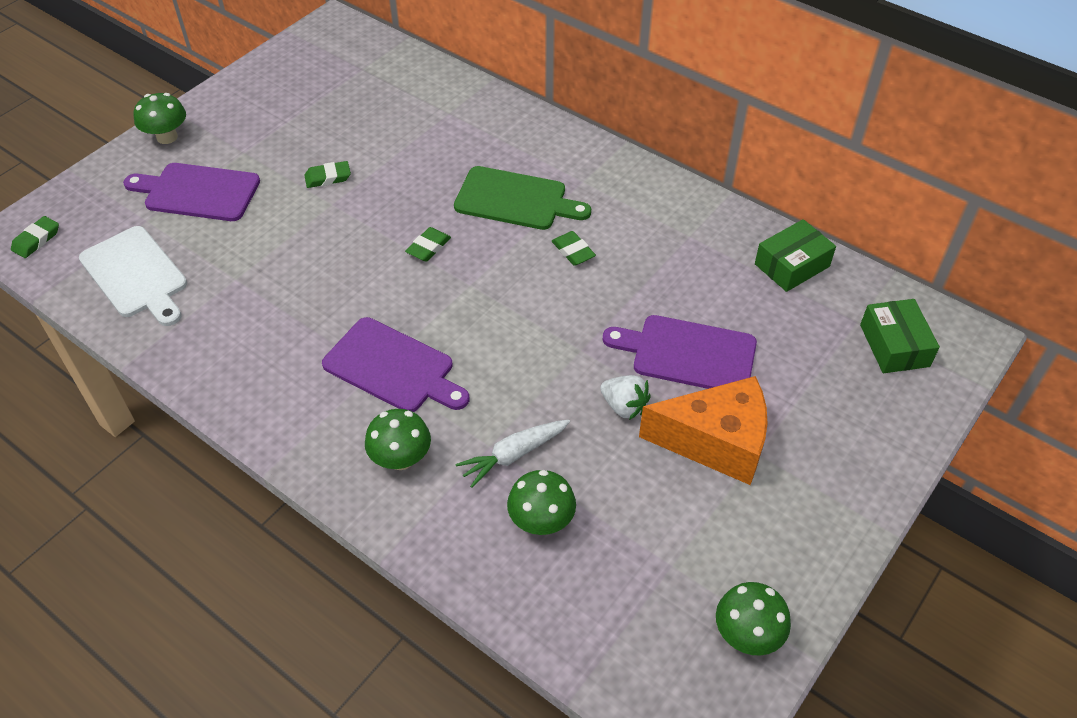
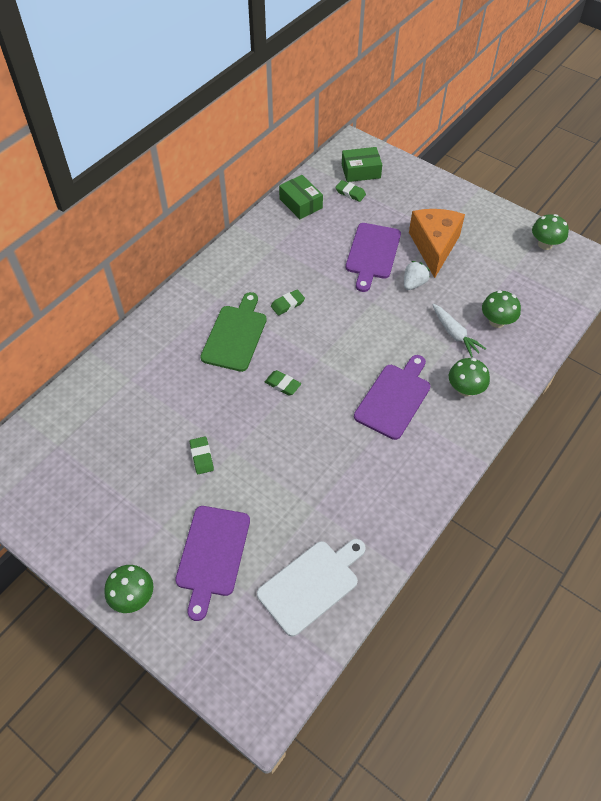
camera: 90 degrees left, 5 degrees up
(36, 240) = (268, 684): green eraser -> green eraser (350, 193)

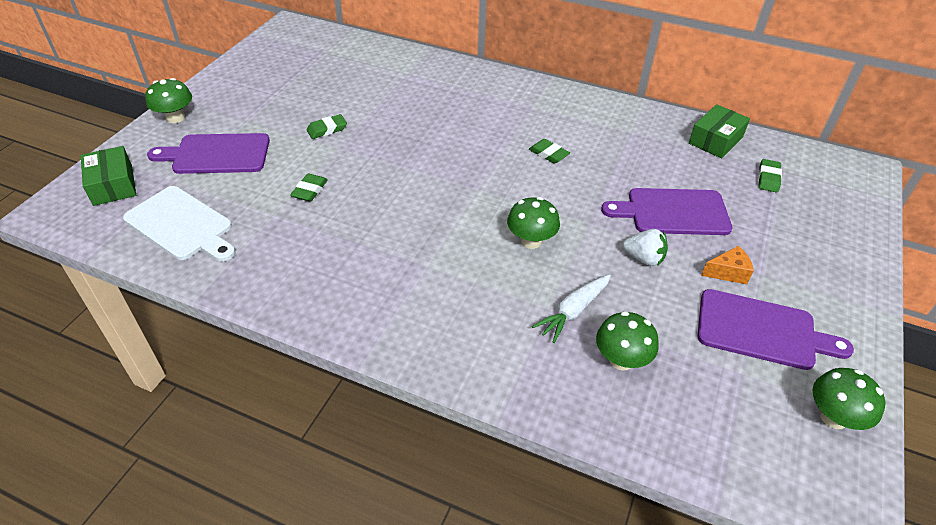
camera: 75 degrees right, 10 degrees down
(235, 335) = (487, 125): green cutting board -> none
(282, 384) = (432, 167): green eraser -> green eraser (310, 190)
(361, 171) = (818, 182): green box -> green box (113, 185)
(394, 398) = (441, 261): purple cutting board -> purple cutting board (761, 331)
(434, 246) = (728, 272): orange cheese -> orange cheese, size x0.45
(465, 389) = (478, 332): green mushroom -> green mushroom (531, 241)

